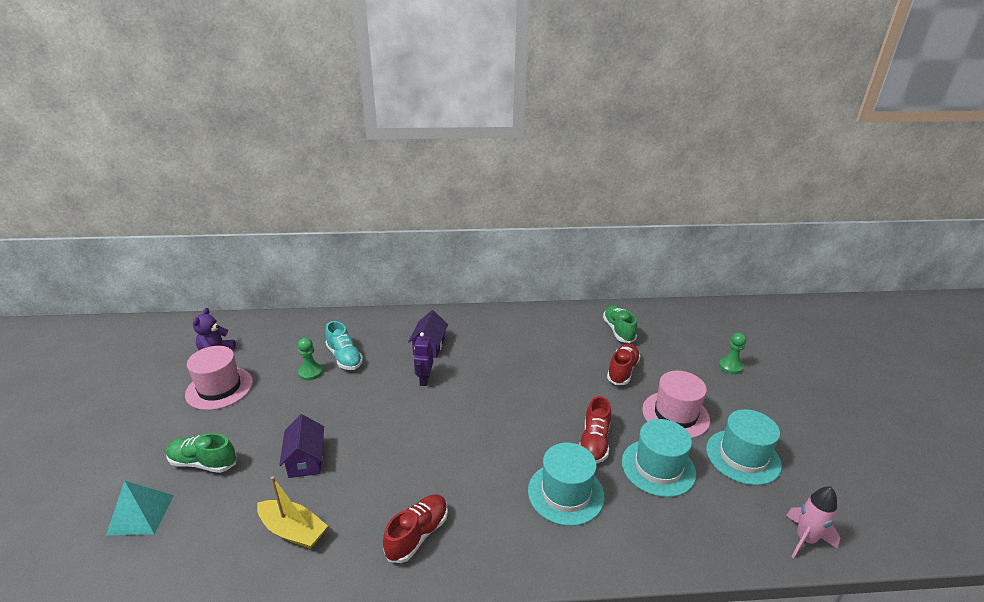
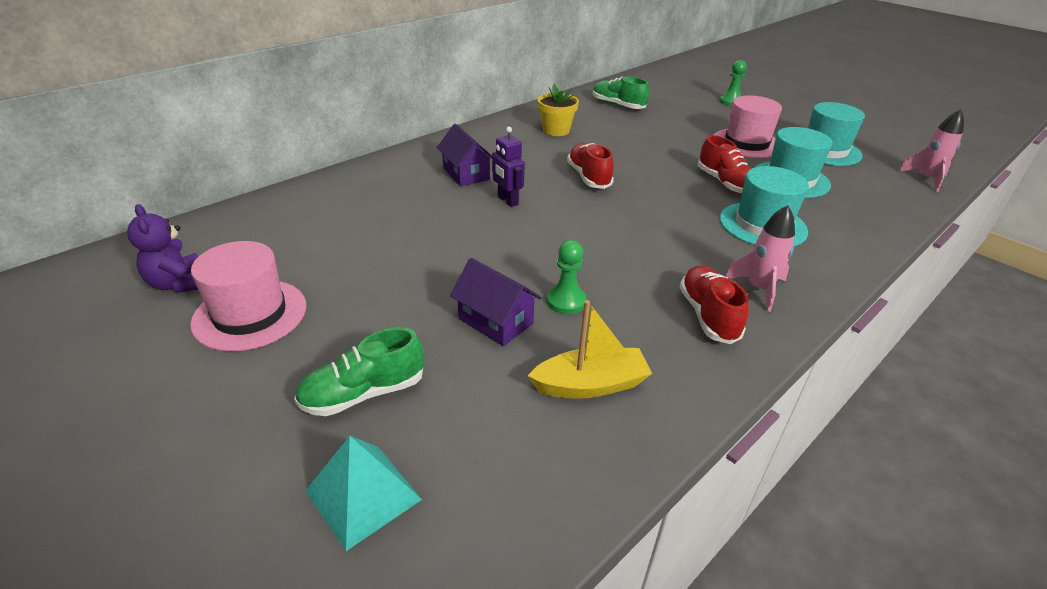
camera: 40 degrees left, 5 degrees up
(310, 372) = (361, 246): green pawn -> green pawn (566, 301)
(344, 358) = (383, 218): turquoise shoe -> none
(479, 539) = (759, 289): none -> pink rocket
(536, 335) = (556, 130): none -> yellow flower pot
(622, 371) = (665, 130): red shoe -> red shoe (588, 177)

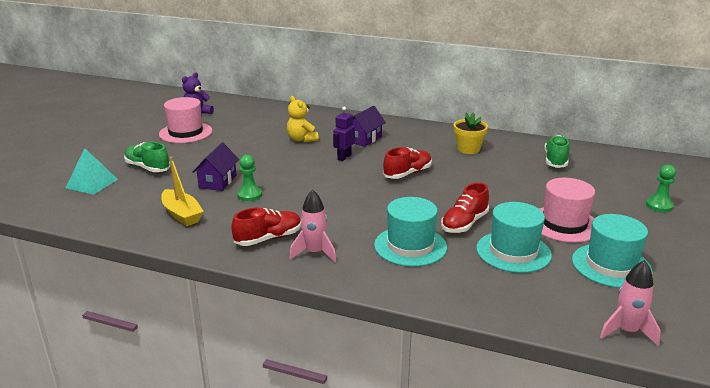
camera: 65 degrees right, 10 degrees down
(416, 214) = (301, 139): none -> yellow teddy bear

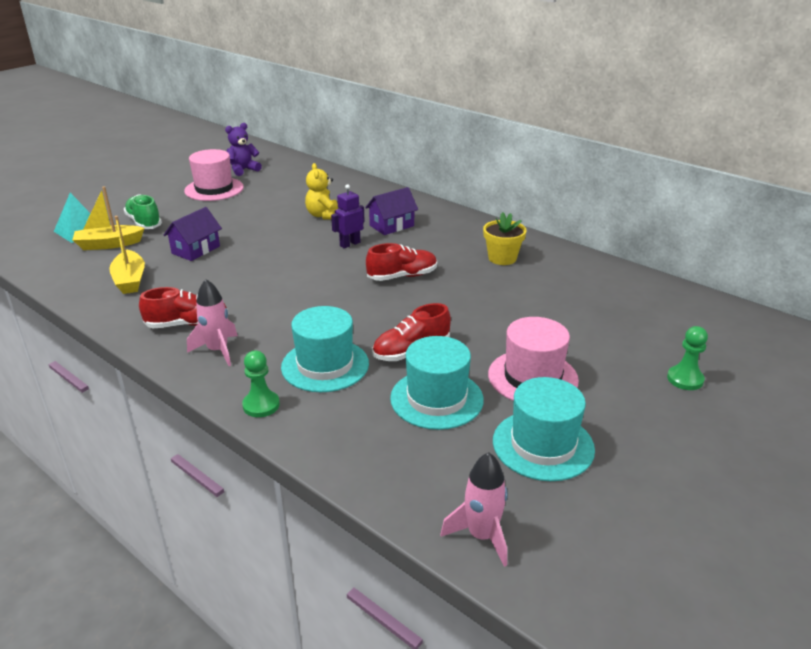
camera: 20 degrees right, 5 degrees up
(132, 190) = (109, 244): none -> yellow boat
(249, 195) = (213, 271): green pawn -> green pawn (261, 405)
(555, 160) = (600, 291): green shoe -> none

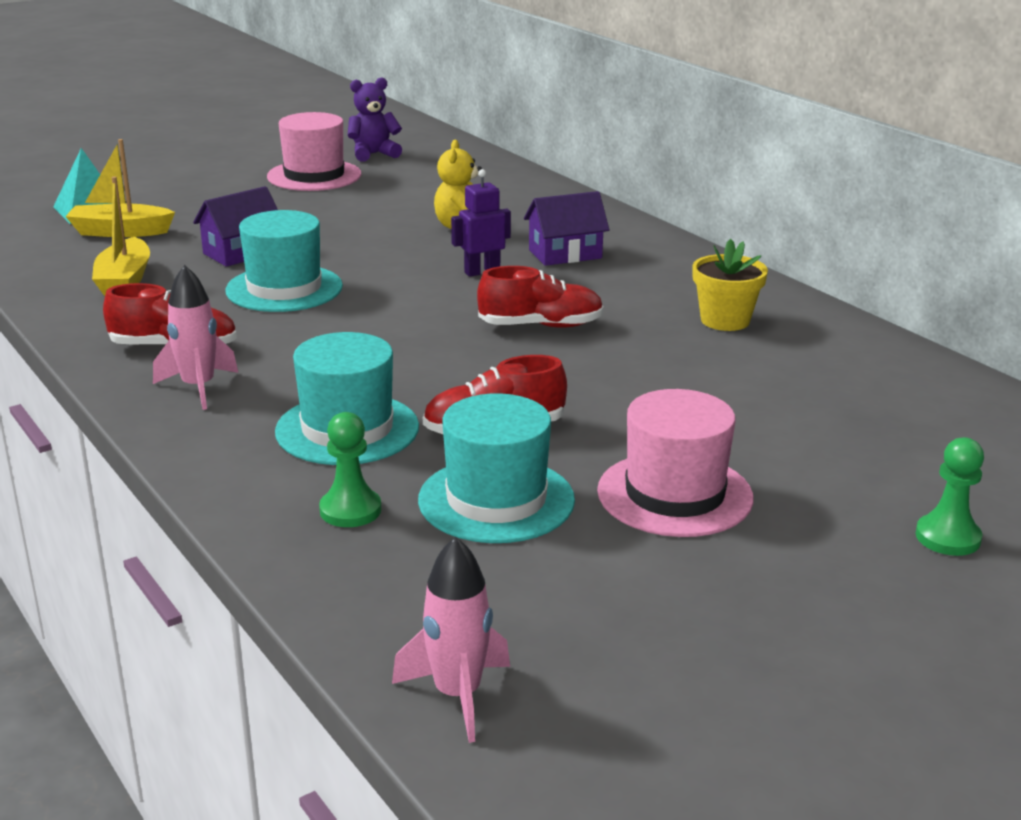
camera: 15 degrees right, 5 degrees down
(144, 222) = (186, 209): green shoe -> none
(261, 405) = (221, 467): green pawn -> green pawn (350, 510)
(543, 445) = (634, 590): turquoise hat -> turquoise hat (284, 288)

